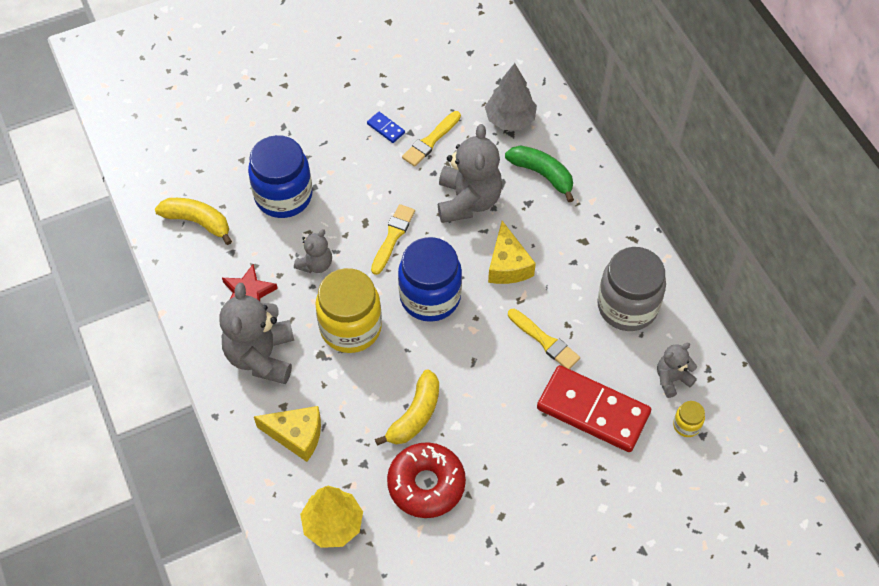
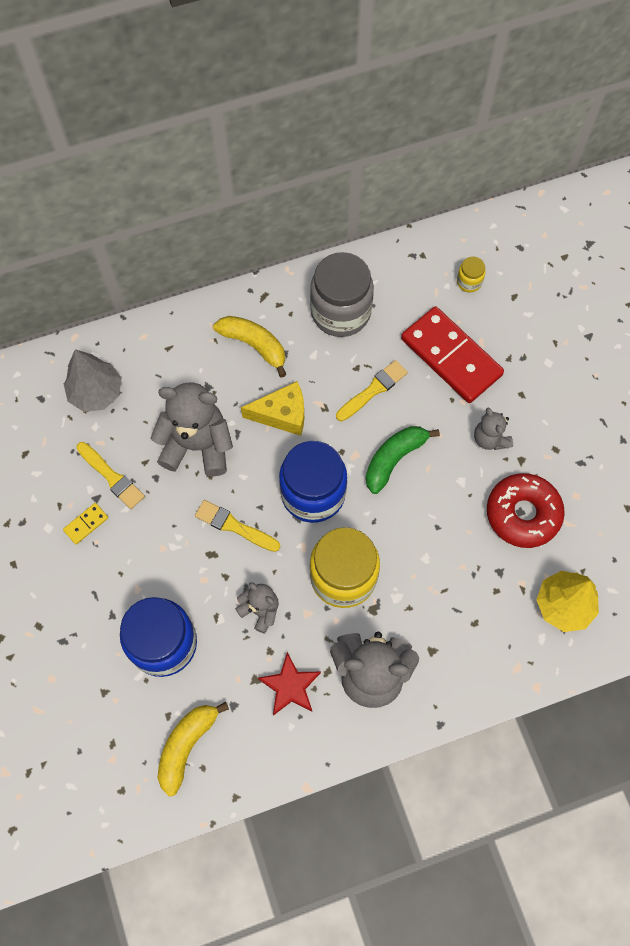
camera: 85 degrees left, 10 degrees up
(296, 435) = (466, 638): yellow cheese -> none
(386, 128) = (86, 524): blue domino -> yellow domino
(415, 415) = (448, 519): yellow banana -> yellow banana (254, 345)
(542, 174) = (174, 369): green banana -> green banana (394, 459)
(593, 410) = (451, 357): red domino -> red domino turned 75 degrees counterclockwise
(672, 379) = (421, 286): grey teddy bear -> grey teddy bear (490, 439)

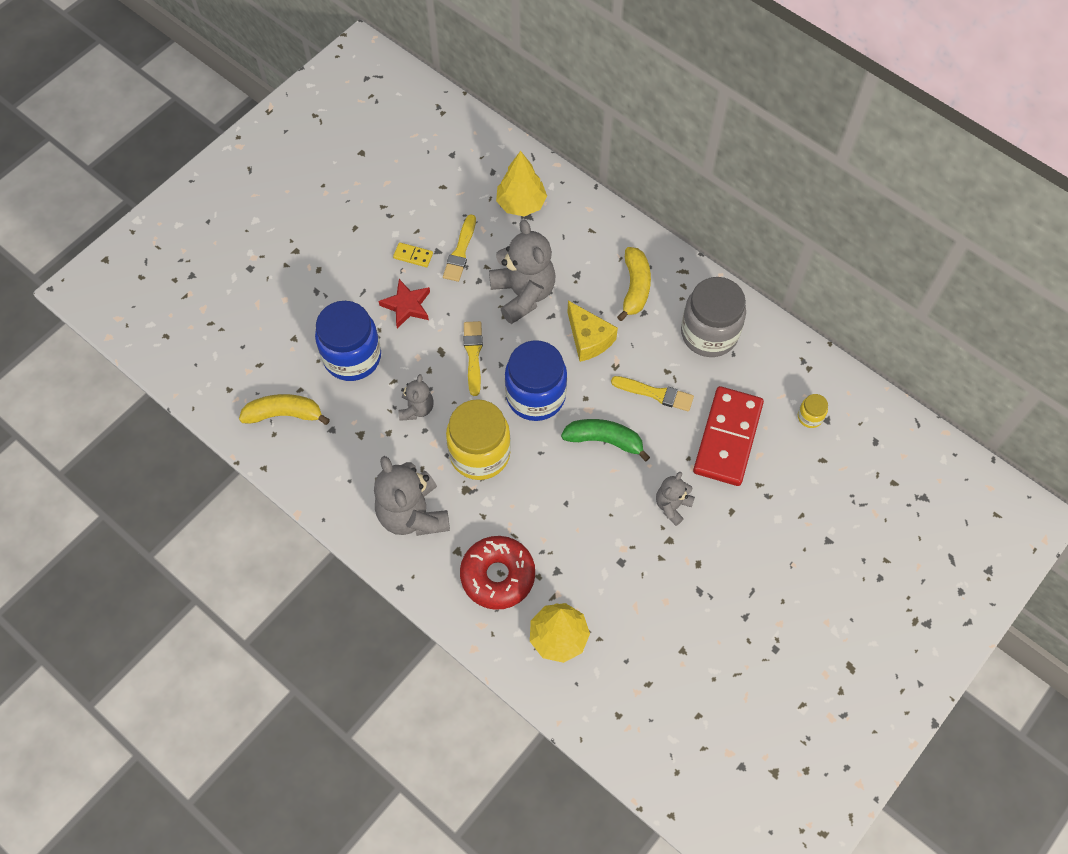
camera: 60 degrees right, 5 degrees down
(96, 393) = (521, 204): grey tree -> yellow tree
(290, 686) = (369, 461): red star -> red star (407, 305)
(523, 514) = (620, 565): red donut -> red donut (498, 576)

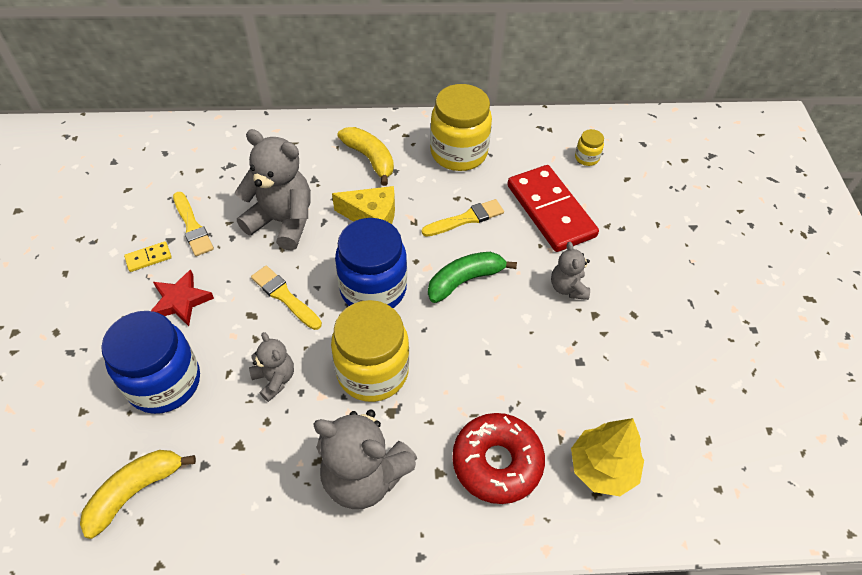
camera: 45 degrees left, 10 degrees down
(521, 204) = (214, 160): yellow tree -> none
(709, 333) = (458, 153): grey jar -> yellow jar

